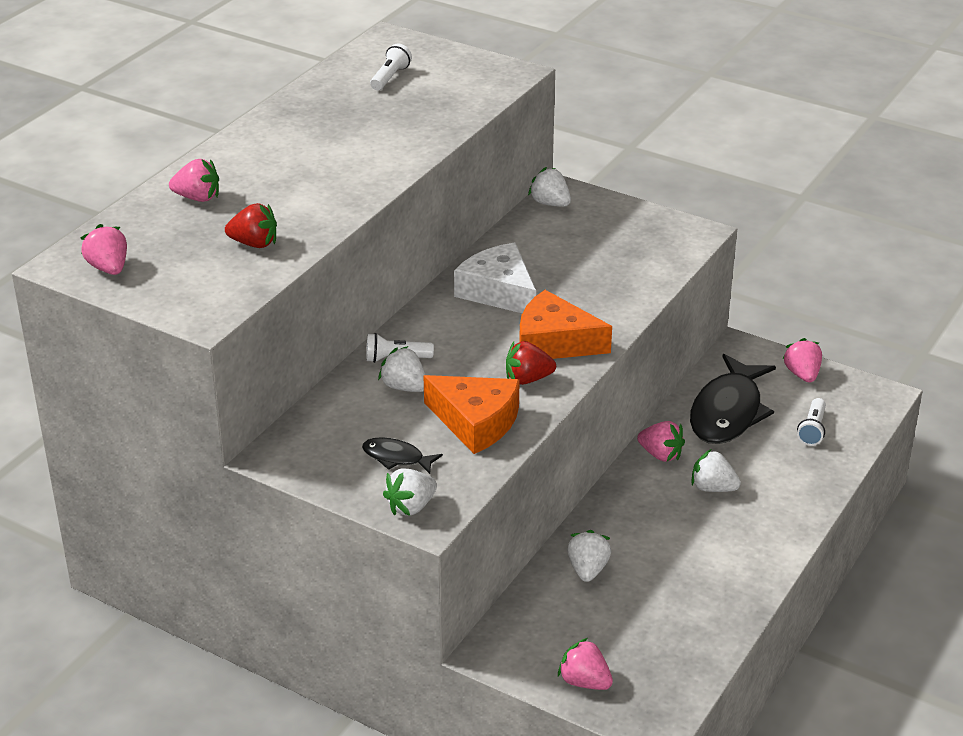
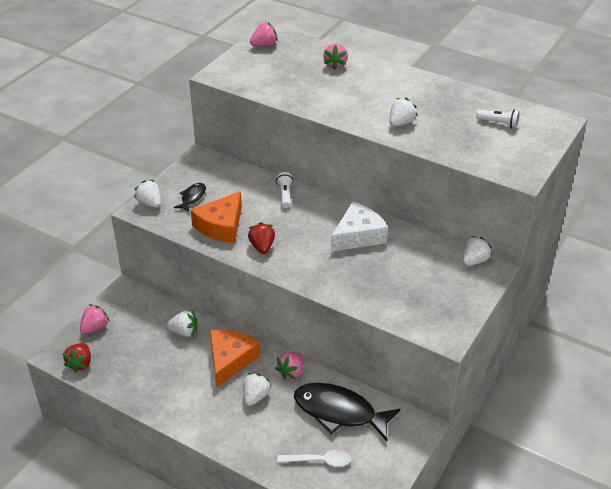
camera: 90 degrees right, 5 degrees up
(254, 243) = (287, 84): red strawberry -> red strawberry (80, 363)
(404, 387) = (257, 199): white strawberry -> white strawberry (401, 123)
(554, 342) = (301, 259): orange cheese -> orange cheese (230, 360)
(802, 374) = (388, 463): pink strawberry -> none
(812, 430) = (319, 461): white flashlight -> white spoon

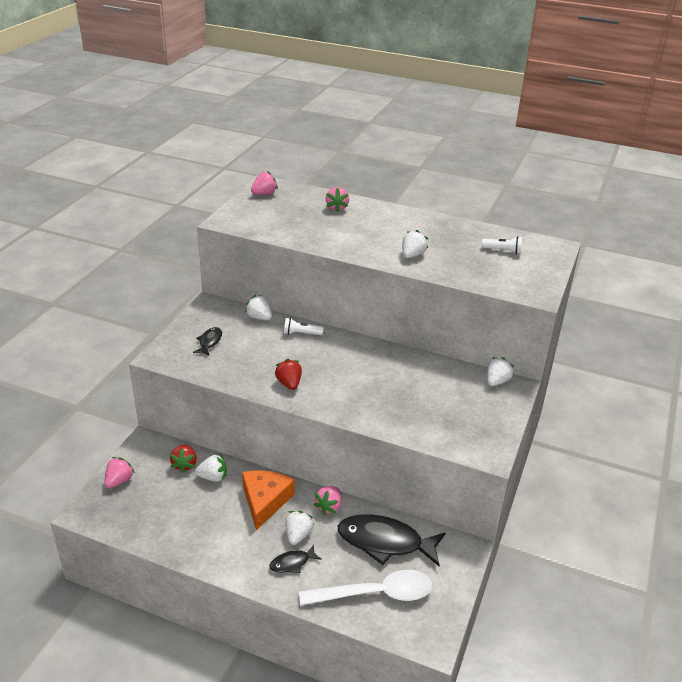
camera: 10 degrees left, 5 degrees down
(80, 363) = (109, 519): red strawberry -> red strawberry (184, 465)
(150, 203) = (167, 350): white strawberry -> white strawberry (259, 317)
(221, 226) = (244, 367): orange cheese -> none
(245, 423) = (292, 563): none -> black fish
(285, 195) = (301, 333): white flashlight -> white flashlight turned 75 degrees counterclockwise
(319, 461) = (375, 594): white spoon -> white spoon, size x1.77
(358, 235) = (381, 366): white cheese -> none

